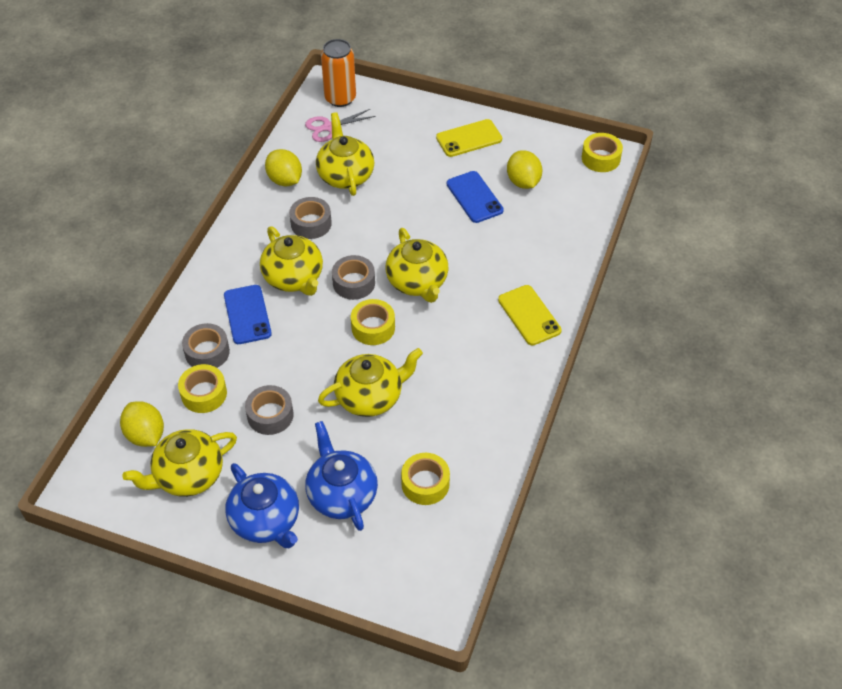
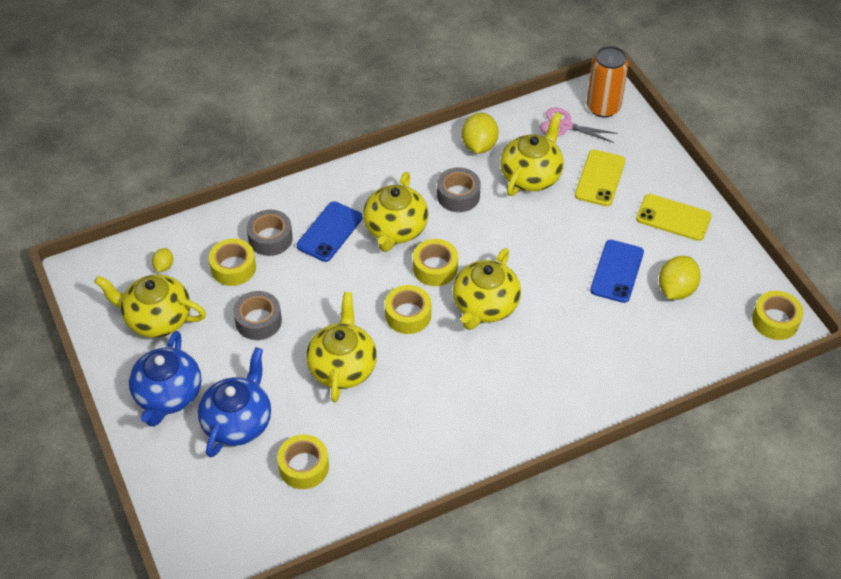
camera: 45 degrees right, 0 degrees up
(145, 435) = (164, 266): yellow lemon -> yellow lemon, size x0.53
(354, 283) = (435, 268): grey tape -> yellow tape
(370, 397) = (342, 367): yellow teapot -> yellow teapot turned 105 degrees counterclockwise
(529, 315) = (542, 405): yellow phone -> yellow phone (600, 178)

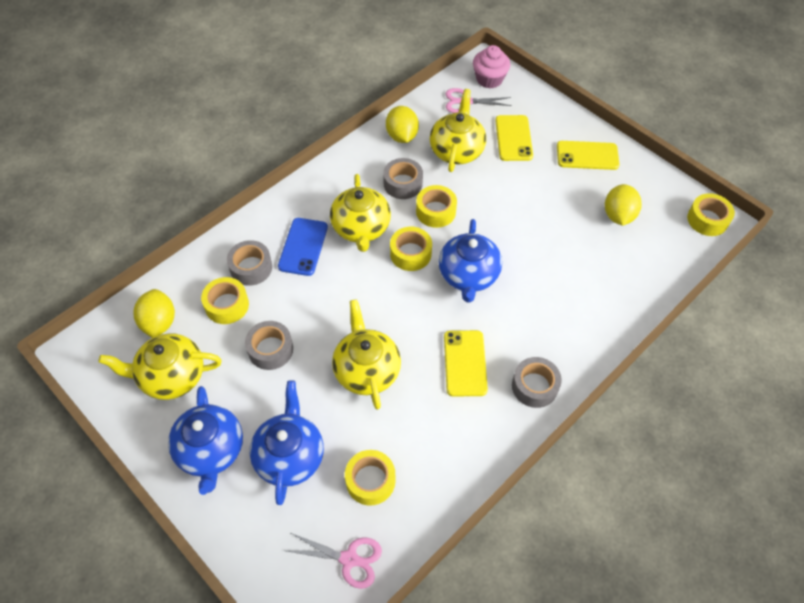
camera: 20 degrees left, 5 degrees up
(164, 266) = (159, 323): yellow lemon -> yellow lemon, size x1.90
(256, 527) = (349, 559): none -> pink scissors
(408, 315) = (405, 303): yellow tape -> yellow tape (436, 211)
(443, 388) = (465, 363): none -> yellow phone
(485, 306) = (468, 275): yellow teapot -> blue teapot
(503, 431) = (534, 386): none -> grey tape
(603, 107) = (489, 79): orange can -> pink cupcake
(617, 271) = (564, 213): blue phone -> none

